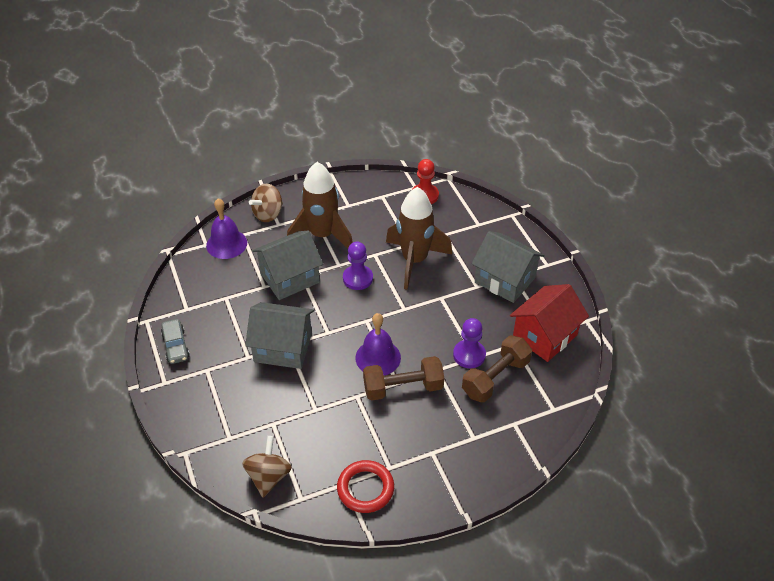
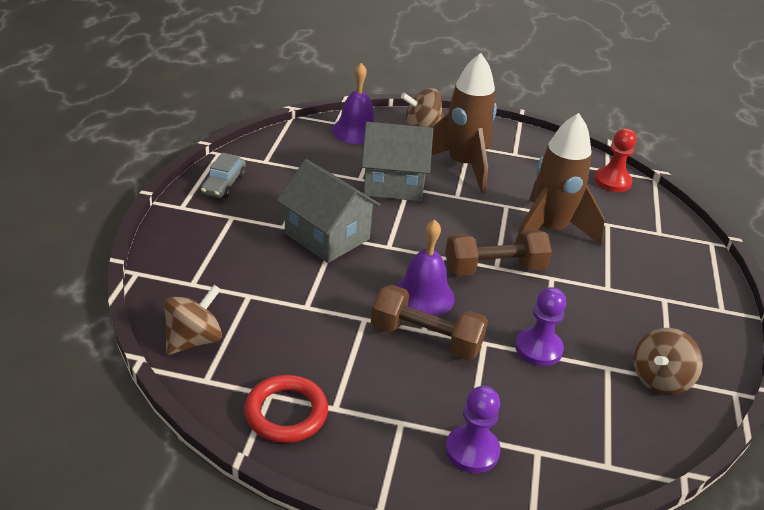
camera: 30 degrees right, 10 degrees down
(358, 278) = (467, 217): purple pawn -> purple pawn (472, 450)
(495, 378) = (553, 389): brown dumbbell -> brown dumbbell (494, 268)
(505, 280) = (650, 298): grey house -> none
(545, 336) = (660, 379): red house -> brown spinning top

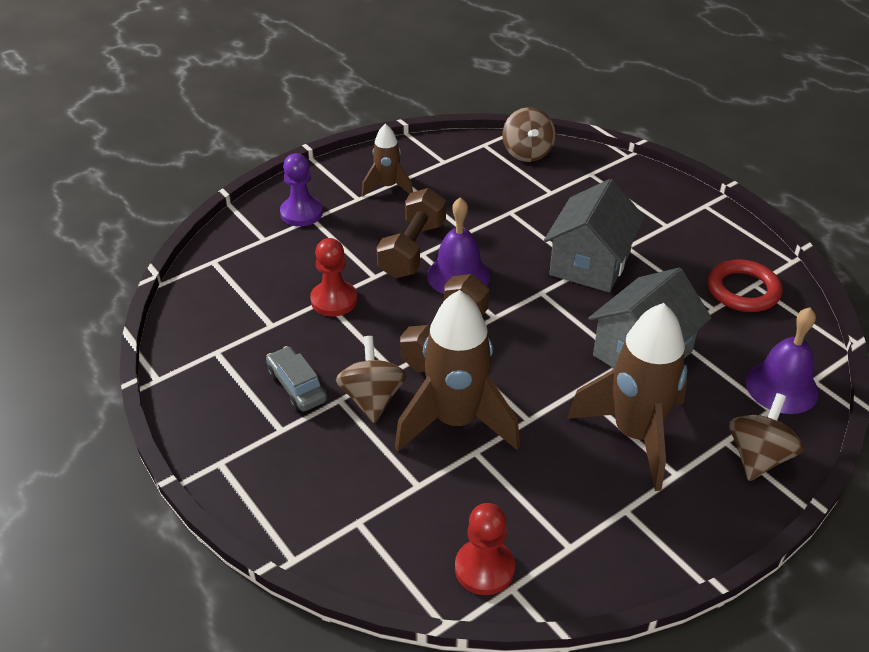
camera: 135 degrees right, 5 degrees up
(224, 184) = (727, 241): grey car -> grey car (297, 386)
(286, 413) = (421, 160): red ring -> red ring (743, 290)
(327, 236) = (590, 264): grey house -> grey house turned 60 degrees counterclockwise
(359, 411) = (387, 187): none -> brown rocket
(426, 338) = (412, 249): brown dumbbell -> brown dumbbell turned 45 degrees counterclockwise
(538, 348) = (334, 300): purple pawn -> red pawn
(660, 379) = (224, 345): brown spinning top -> brown spinning top (372, 398)

